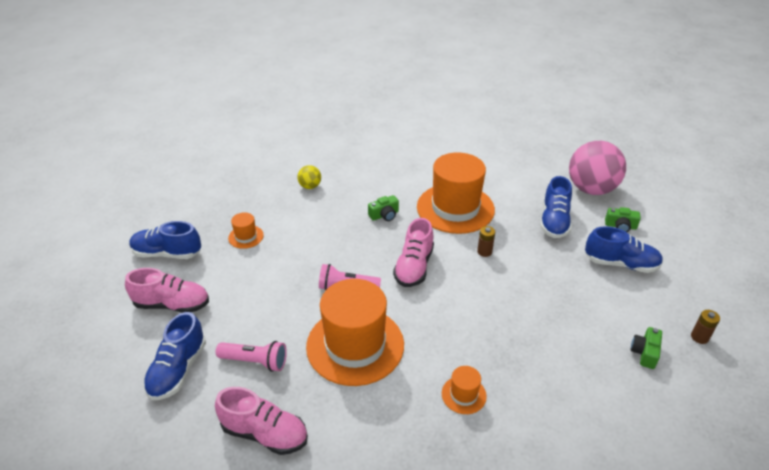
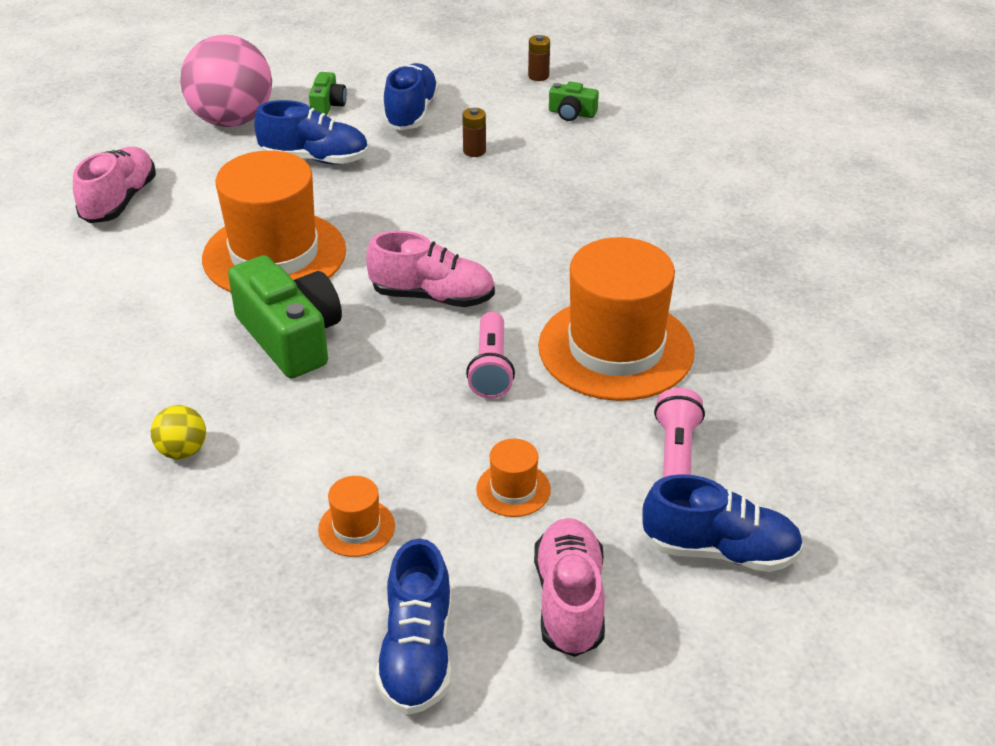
camera: 95 degrees left, 0 degrees up
(265, 433) = (800, 423): pink shoe -> pink shoe (119, 201)
(384, 215) = (290, 337): green camera -> green camera, size x2.09
(463, 395) = (676, 247): orange hat -> orange hat (513, 489)
(484, 252) = (391, 226): brown battery -> brown battery (474, 151)

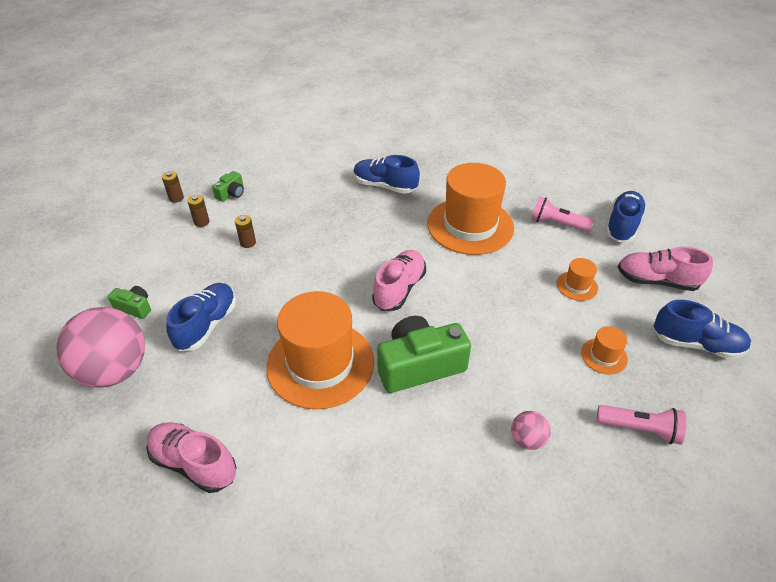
camera: 75 degrees left, 5 degrees up
(182, 451) = (527, 439): yellow ball -> pink ball
(411, 113) = (179, 264): blue shoe -> blue shoe (385, 186)
(491, 368) = (475, 276): pink flashlight -> pink flashlight (640, 429)
(499, 107) = (201, 222): none -> brown battery

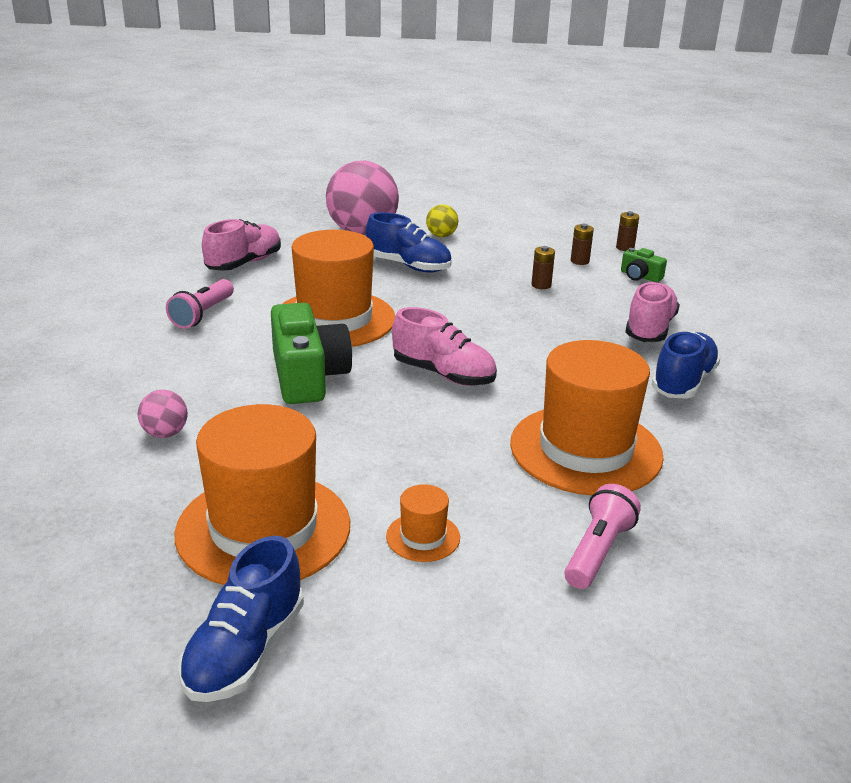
camera: 95 degrees right, 15 degrees down
(134, 307) = (441, 235): green camera -> yellow ball
(604, 356) = (263, 529): orange hat -> orange hat, size x2.35
(622, 225) = (599, 649): blue shoe -> none
(640, 429) = (125, 529): pink flashlight -> pink flashlight (203, 314)
(656, 281) = (418, 650): pink shoe -> pink shoe (649, 329)

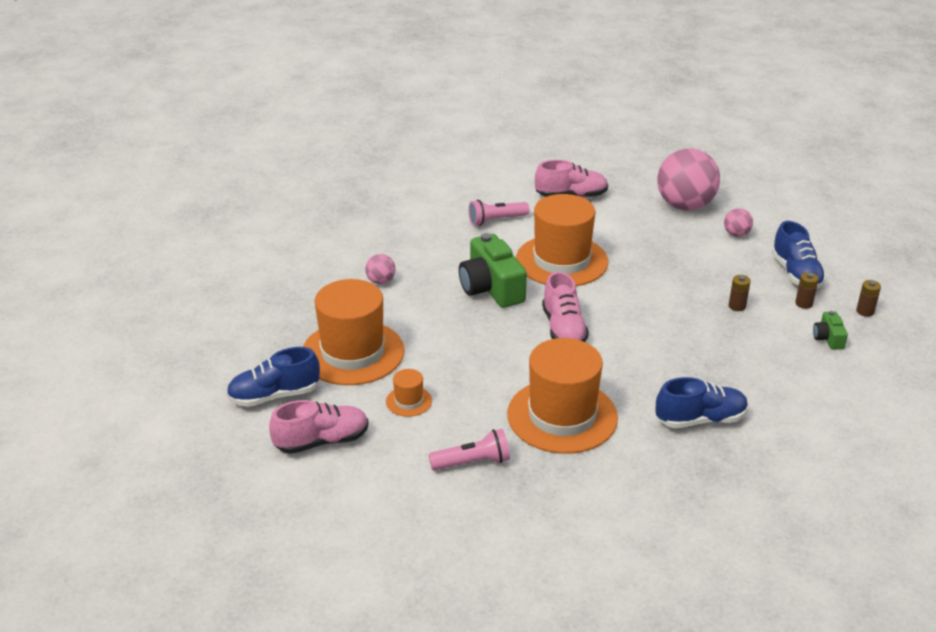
camera: 50 degrees right, 5 degrees up
(308, 376) = (491, 288): green camera -> green camera turned 120 degrees clockwise
(408, 266) = (670, 247): blue shoe -> blue shoe (796, 274)
(441, 235) = (736, 234): yellow ball -> pink ball
(649, 329) = (752, 376): pink shoe -> pink shoe (322, 441)

